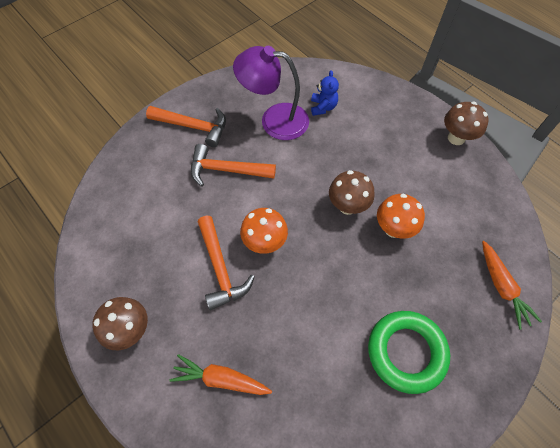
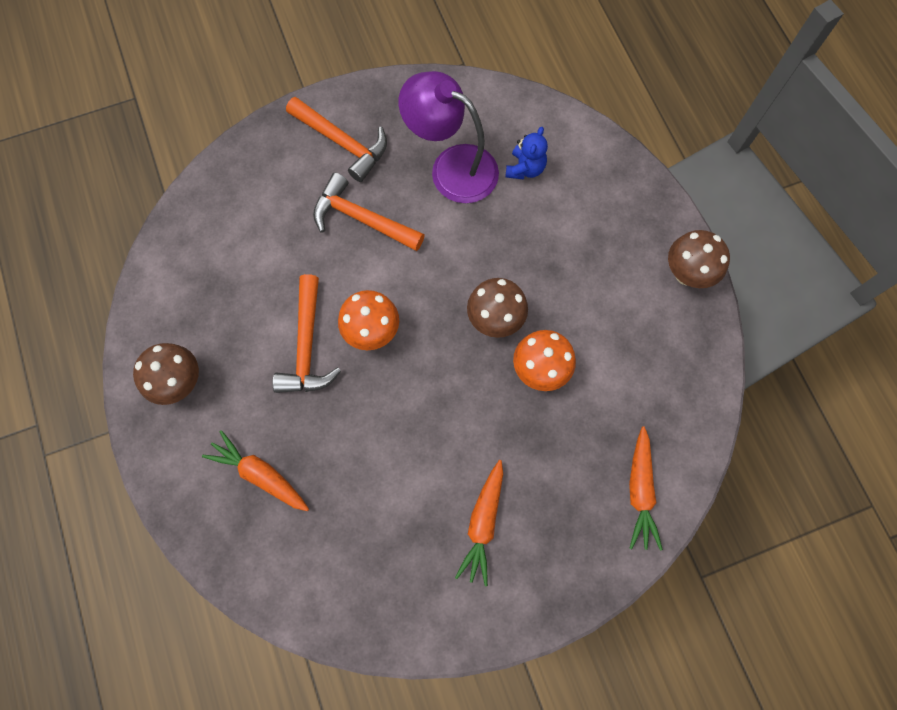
camera: 20 degrees right, 10 degrees up
(406, 352) = (483, 523): green ring -> orange carrot

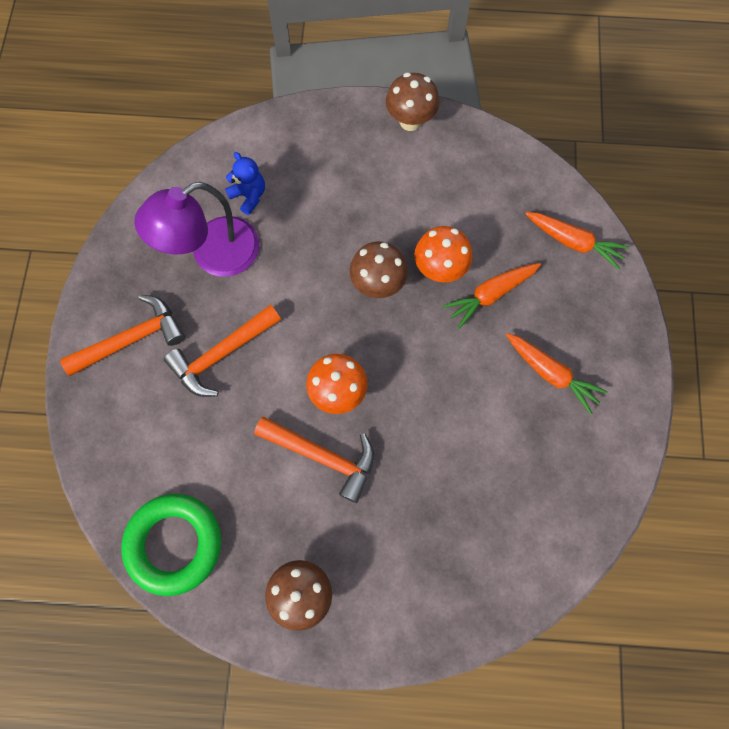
camera: 65 degrees left, 0 degrees up
(182, 262) = (174, 544): none -> green ring
(260, 474) = (427, 549): orange carrot -> orange carrot (490, 295)

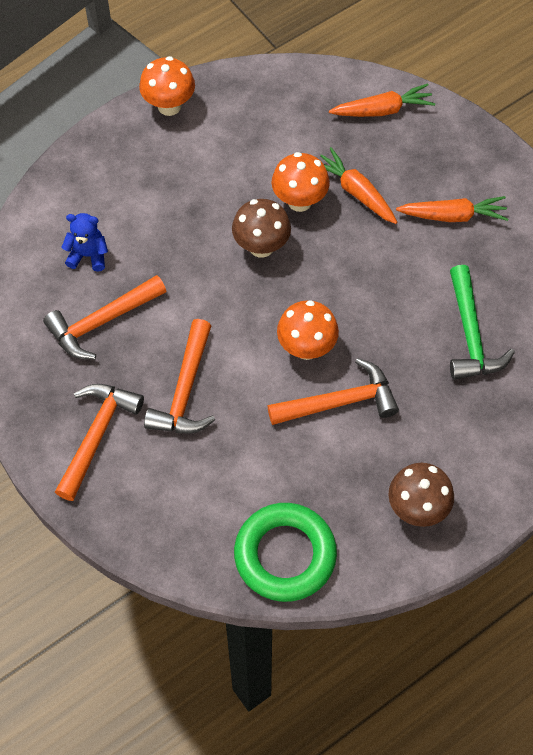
camera: 40 degrees left, 10 degrees down
(213, 254) = (102, 321): purple lamp -> orange hammer
(410, 121) = (169, 106): brown mushroom -> orange mushroom
(474, 485) = (470, 334): none -> green hammer
(490, 295) = (356, 192): orange carrot -> orange carrot turned 120 degrees clockwise

